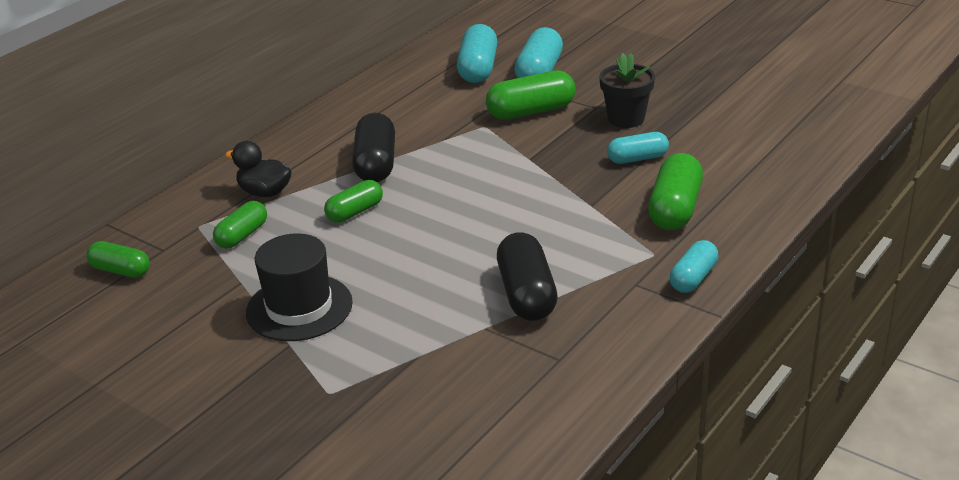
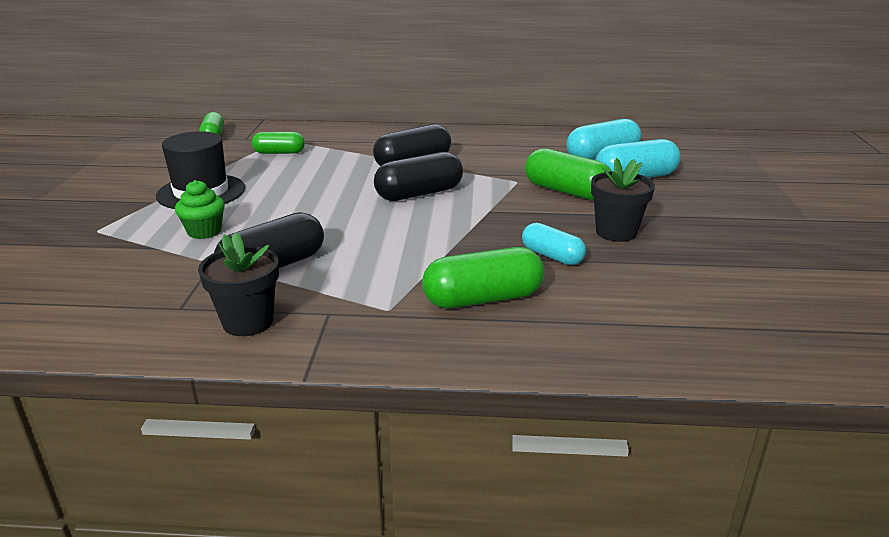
camera: 55 degrees right, 5 degrees down
(265, 192) = (338, 144): black duck -> none
(355, 212) = (340, 174): green capsule -> none
(408, 321) = (204, 231): none -> green cupcake
(454, 182) = (419, 194): none -> black capsule
(616, 326) = (248, 322): none -> black flower pot
(693, 278) = (363, 343): turquoise capsule -> none

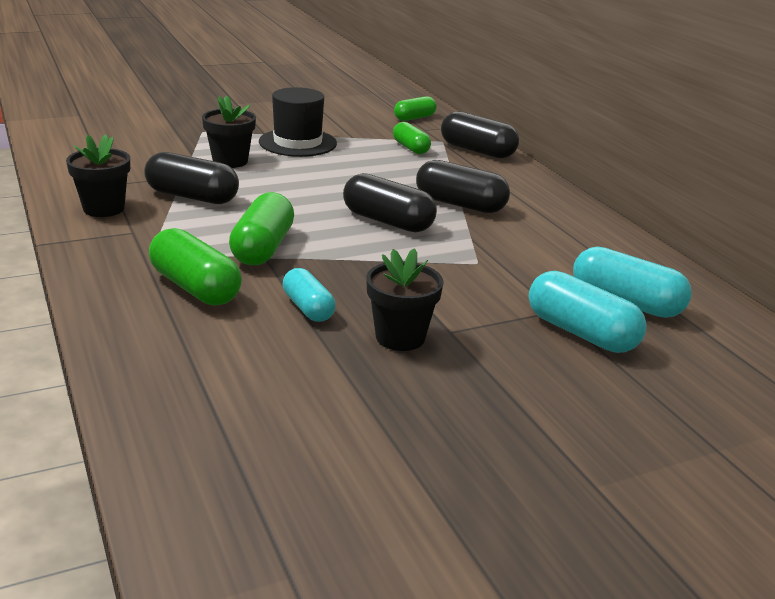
camera: 60 degrees right, 0 degrees up
(204, 231) = (230, 161): green cupcake -> black flower pot
(317, 133) = (477, 151): none -> black capsule
(552, 256) = (308, 308): turquoise capsule -> turquoise capsule turned 45 degrees counterclockwise
(566, 191) = (482, 294): green capsule -> green capsule (263, 248)

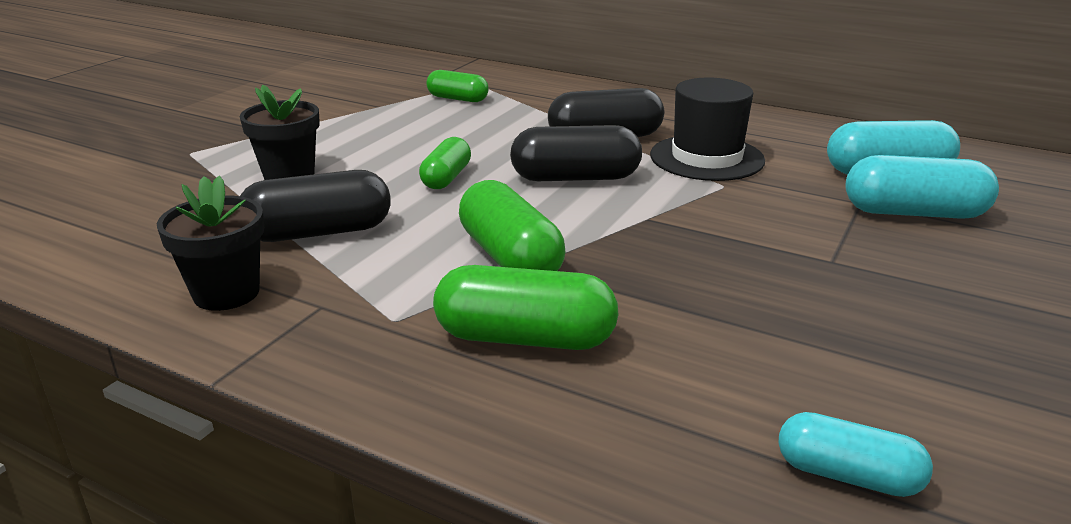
camera: 35 degrees left, 0 degrees up
(297, 143) = (330, 130): black hat -> black hat (706, 158)
(308, 308) = (678, 301): turquoise capsule -> turquoise capsule (847, 475)
(400, 337) = (809, 288): black flower pot -> none
(414, 118) = (406, 69): green capsule -> green capsule (446, 178)
(477, 151) = (523, 82): black capsule -> none

